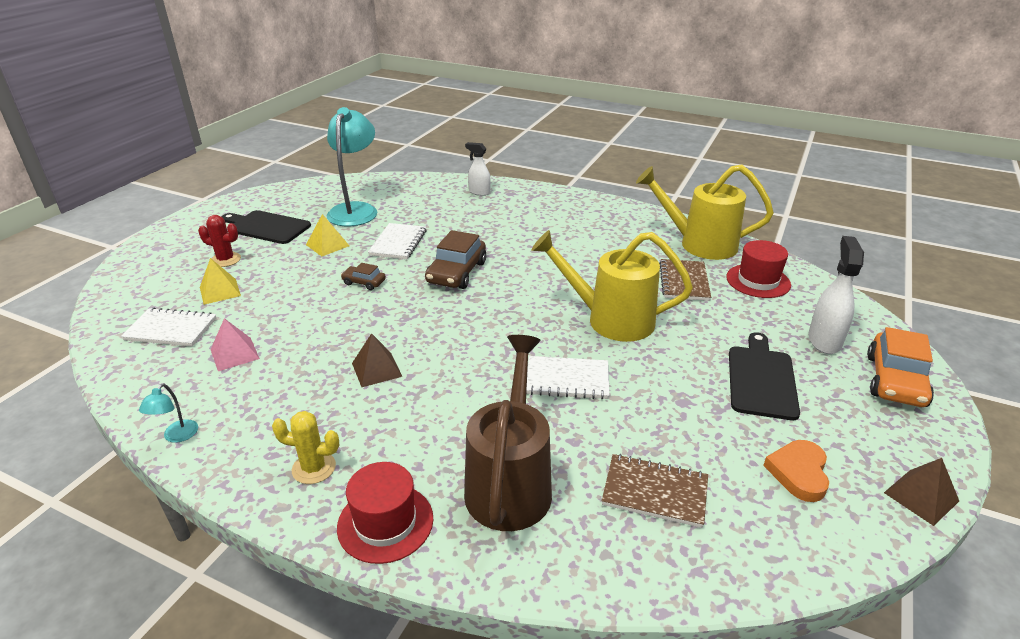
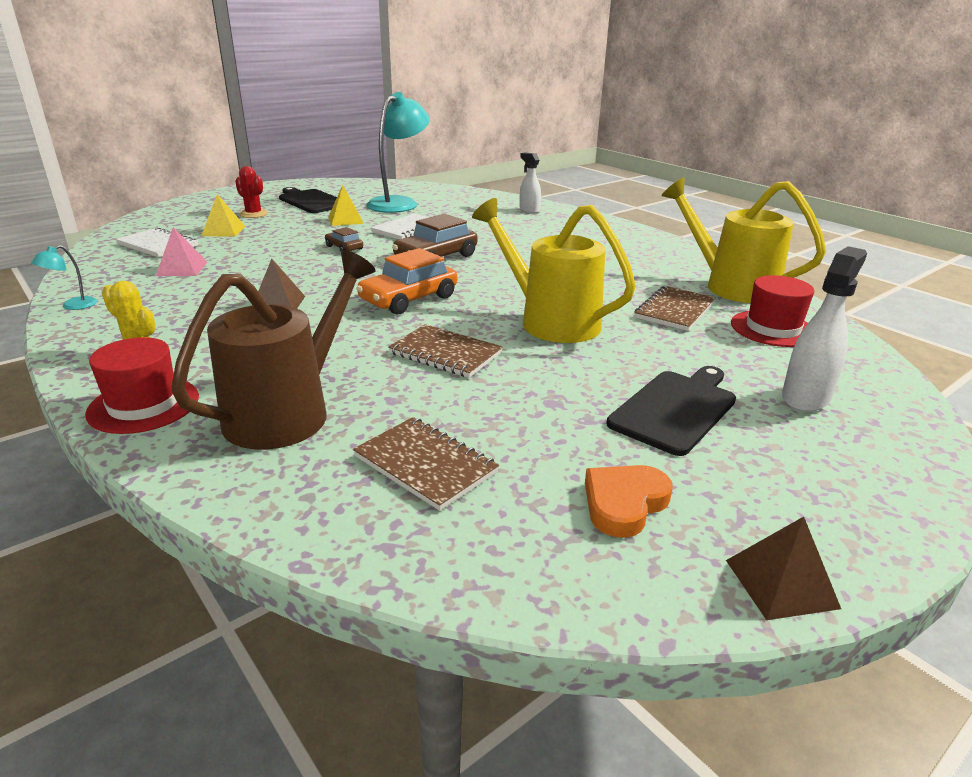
camera: 25 degrees right, 5 degrees down
(567, 380) = (445, 353): white notebook -> brown notebook
(895, 380) = (874, 459): orange car -> orange car (409, 299)

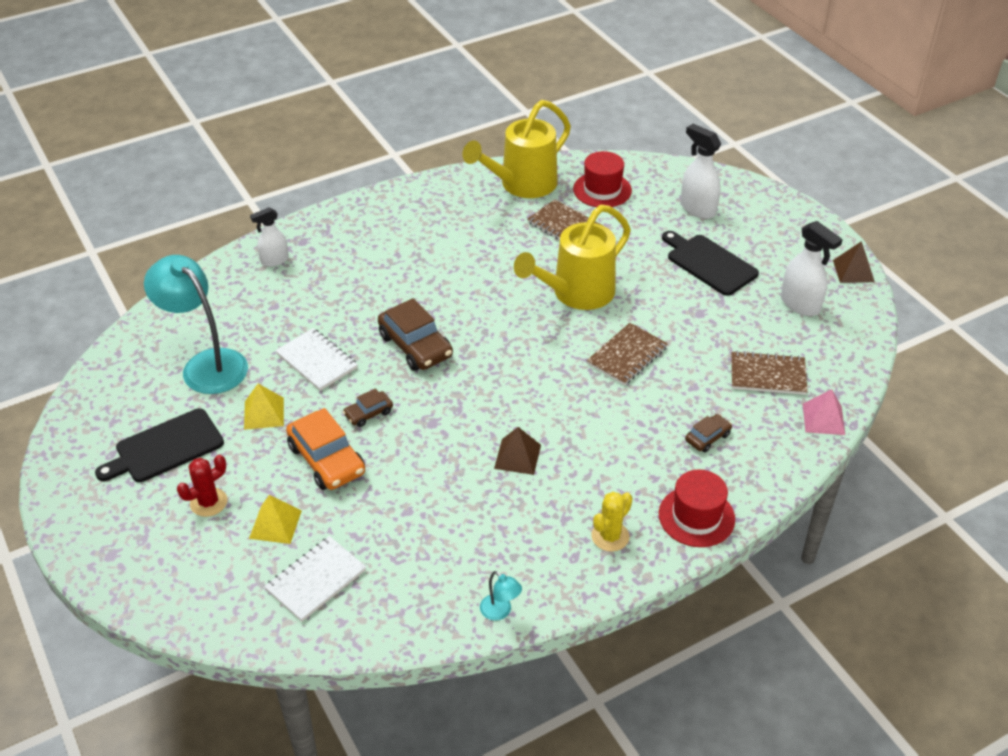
camera: 80 degrees left, 15 degrees up
(182, 269) = (407, 542): pink pyramid -> pink pyramid (823, 419)
(289, 411) = (707, 437): brown watering can -> brown car
(409, 299) = (520, 370): orange car -> orange car (327, 459)
(425, 464) = (768, 375): brown notebook -> brown notebook turned 45 degrees clockwise
(624, 503) = (800, 305): orange heart -> white spray bottle

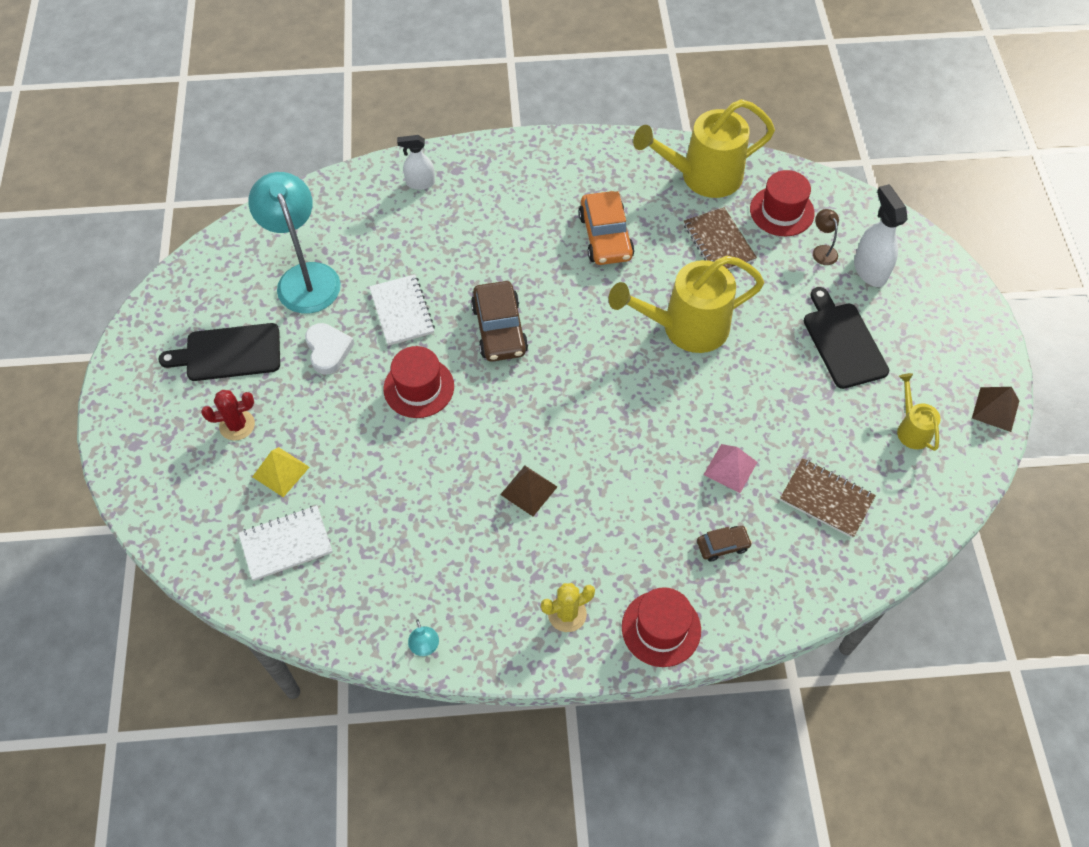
camera: 25 degrees right, 15 degrees up
(264, 413) = (328, 350): yellow pyramid -> white heart
(327, 459) = (357, 422): orange car -> orange car (605, 236)
(368, 413) = (419, 387): brown car -> red hat
(627, 356) = (696, 420): brown notebook -> none
(652, 207) = (822, 251): none -> brown lamp
(800, 305) = (911, 429): white spray bottle -> yellow watering can
(823, 419) = (854, 573): pink pyramid -> pink pyramid (730, 468)

